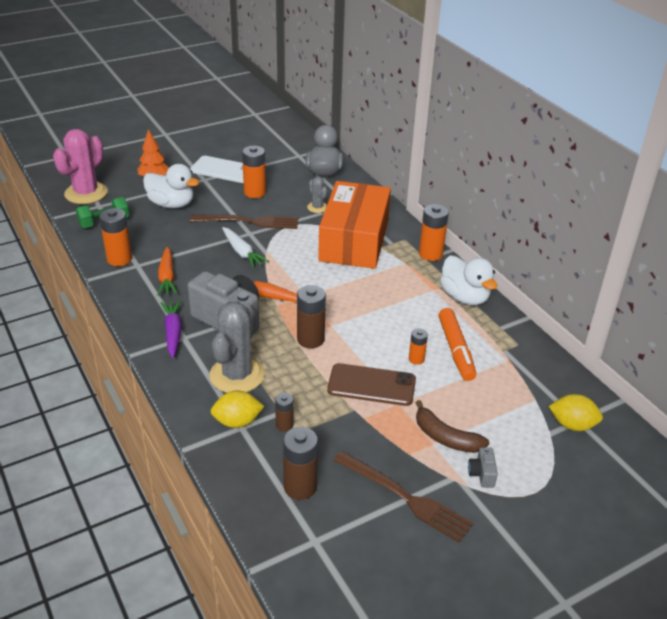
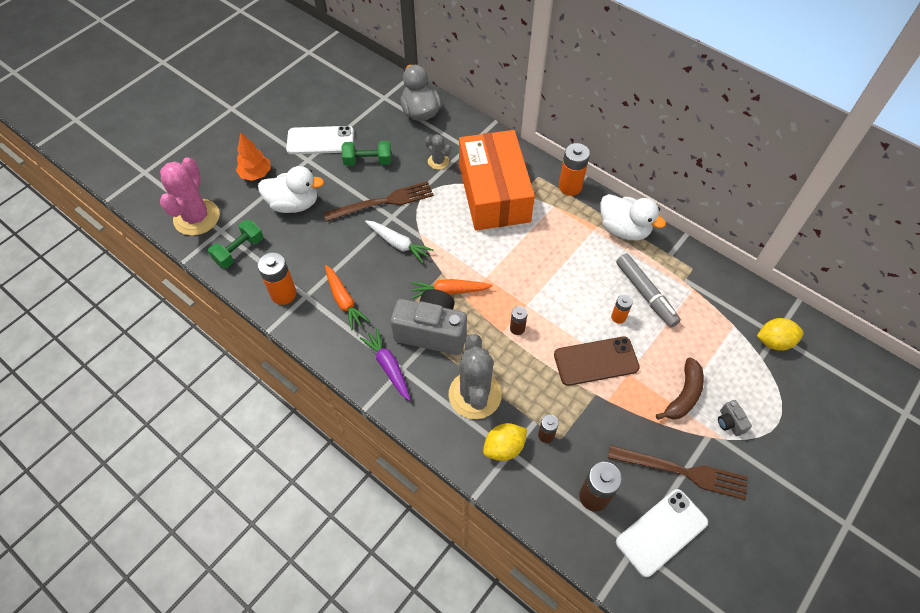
camera: 20 degrees left, 20 degrees up
(255, 192) = (368, 161): orange battery -> green dumbbell
(310, 339) = (517, 328): brown battery -> brown battery, size x0.57
(351, 538) = (661, 532): none -> white phone
(446, 437) = (683, 395): brown banana -> brown banana turned 75 degrees counterclockwise
(456, 349) = (645, 294): orange marker -> grey marker

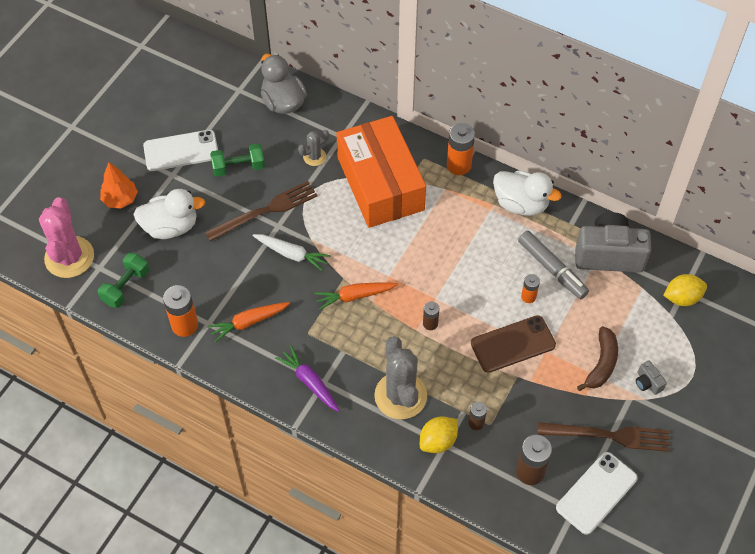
camera: 10 degrees left, 0 degrees up
(344, 300) = (249, 322): orange carrot -> orange carrot turned 105 degrees clockwise
(432, 332) = (345, 340): grey camera -> grey camera (608, 255)
(438, 161) = (314, 157): grey cactus -> grey cactus turned 60 degrees counterclockwise

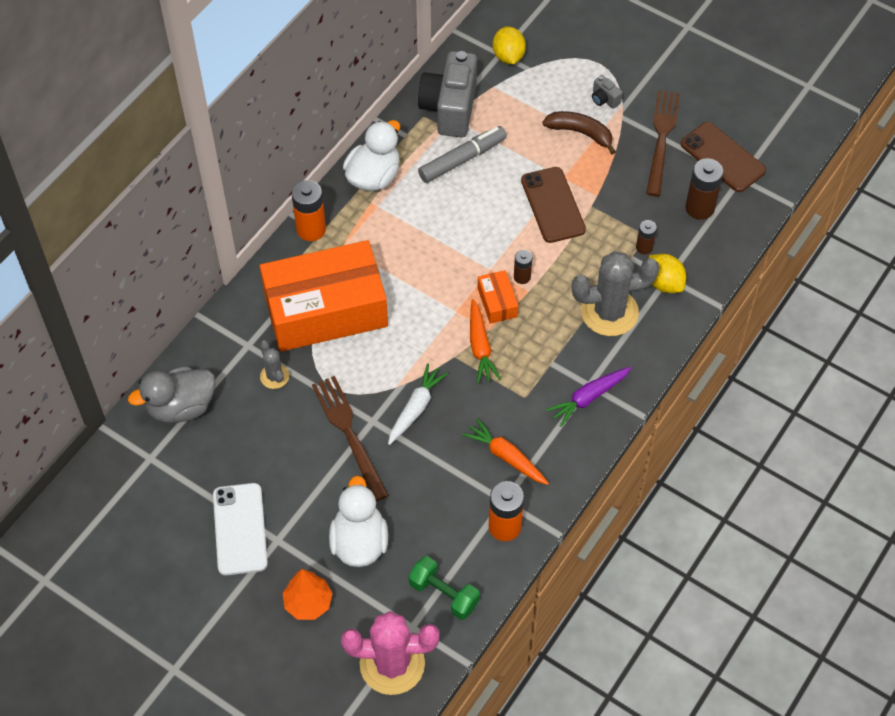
camera: 85 degrees left, 0 degrees up
(238, 167) = (277, 462): green dumbbell -> none
(249, 322) = (506, 457): orange carrot -> orange carrot turned 150 degrees clockwise
(401, 306) = (497, 302): none -> orange box
(528, 296) = (495, 184): orange battery -> none
(596, 493) = (722, 157): white phone -> brown phone
(647, 383) = (604, 99): grey camera -> grey camera turned 75 degrees clockwise

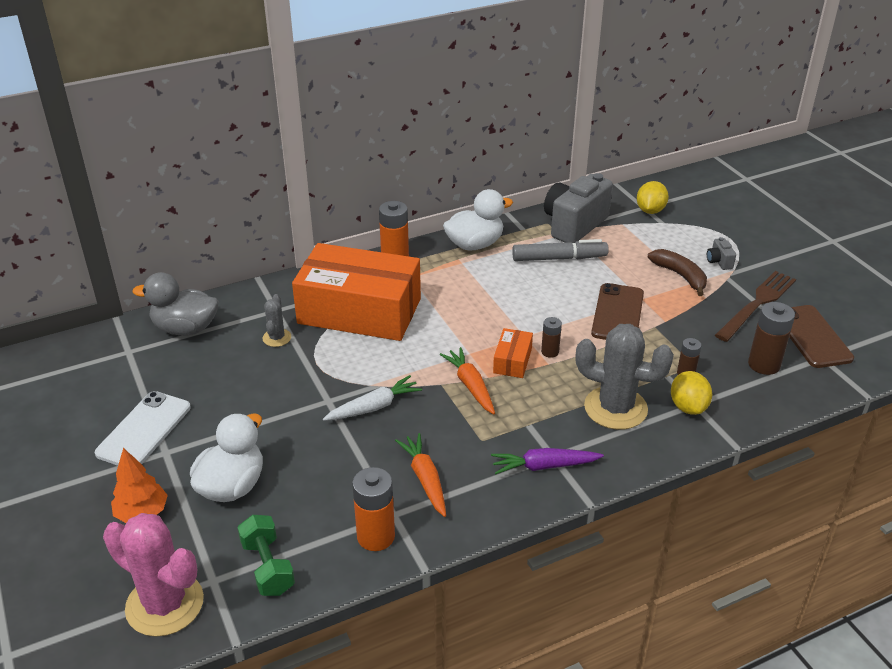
camera: 30 degrees right, 20 degrees down
(349, 433) = (300, 401): brown fork -> none
(480, 346) = (470, 386): orange carrot -> orange carrot turned 135 degrees clockwise

